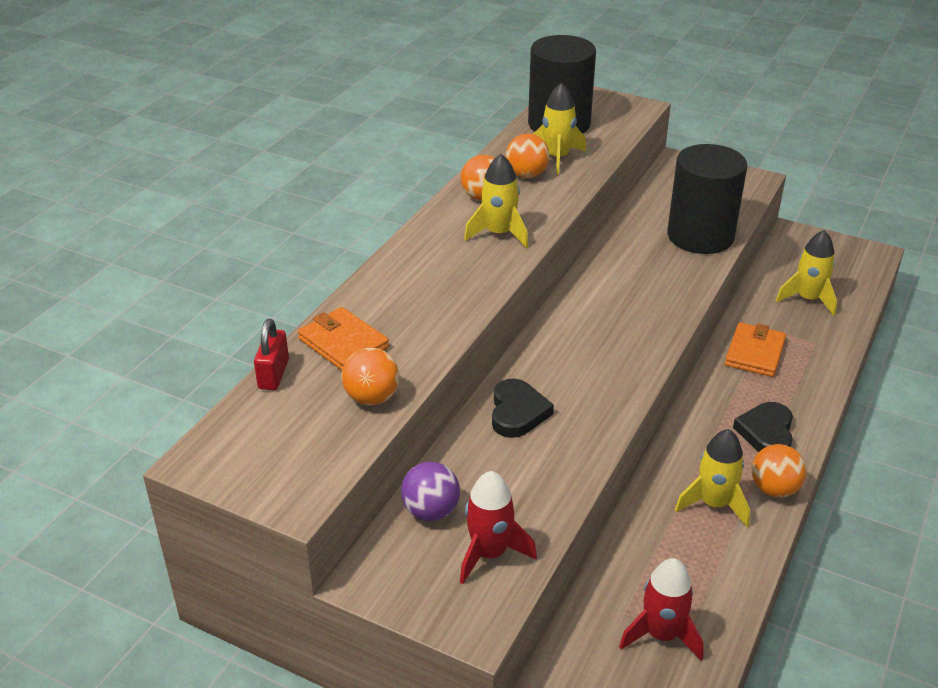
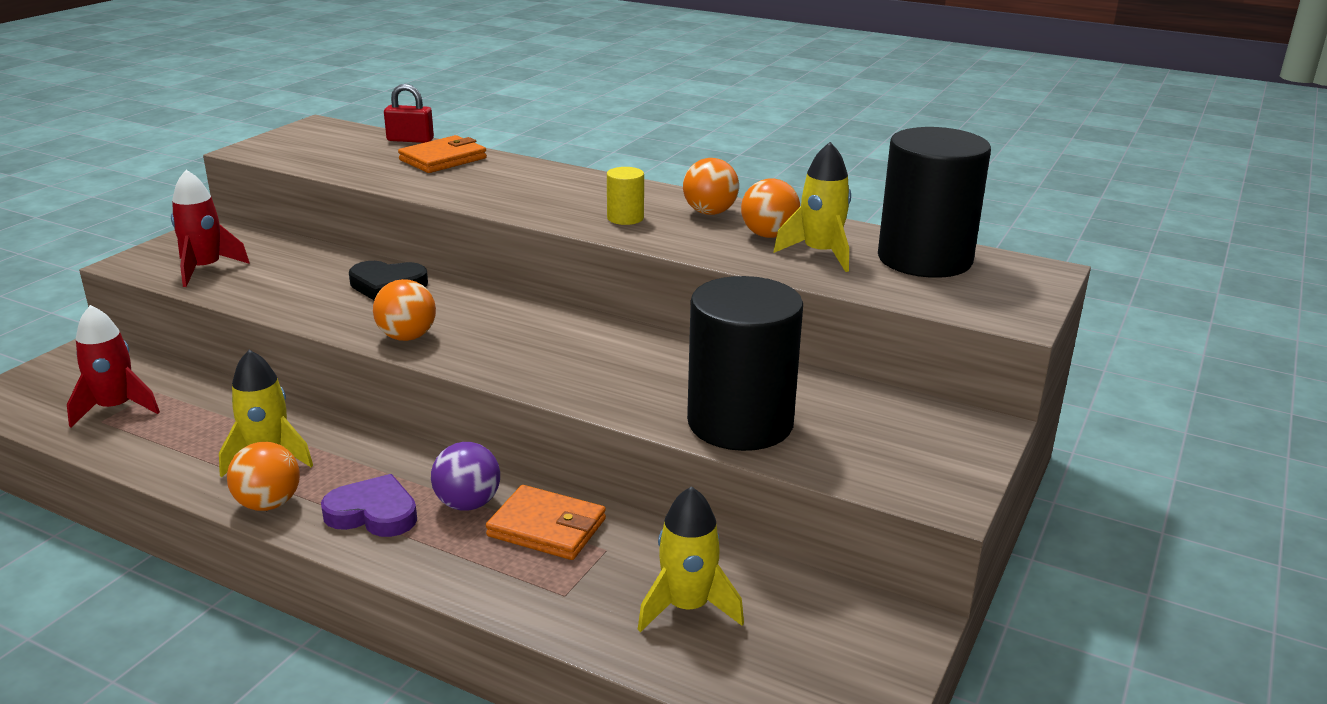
camera: 90 degrees right, 10 degrees down
(372, 398) = (358, 168): orange ball -> orange ball (407, 337)
(431, 511) = (273, 248): purple ball -> purple ball (468, 504)
(499, 234) = (625, 218): yellow rocket -> yellow cylinder
(766, 432) = (373, 513): black heart -> purple heart

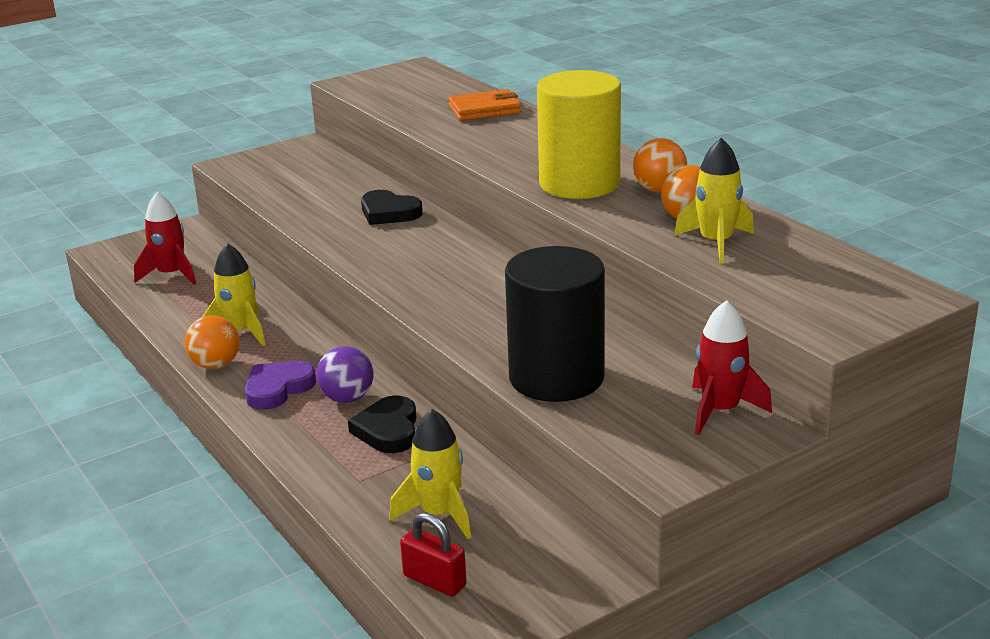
camera: 30 degrees right, 0 degrees up
(205, 269) = (272, 177): red rocket -> red rocket (720, 411)
(373, 513) = (278, 389): purple heart -> purple heart turned 90 degrees counterclockwise
(407, 337) = (366, 257): orange ball -> none
(410, 140) = (475, 88): red padlock -> red padlock (434, 581)
(546, 528) = (388, 430): orange wallet -> black heart
(625, 218) = (579, 184): yellow cylinder -> yellow cylinder, size x2.37
(924, 259) = (810, 265): black cylinder -> none

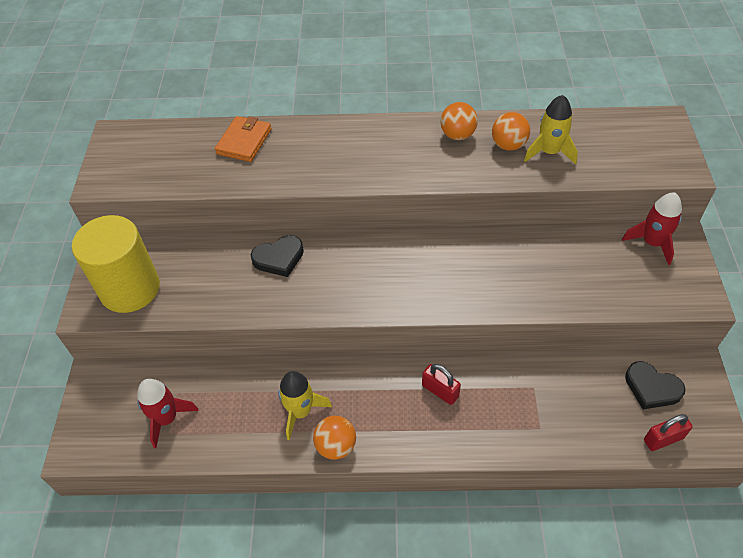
camera: 55 degrees left, 25 degrees up
(278, 389) = (398, 423): purple heart -> none
(347, 398) = (440, 391): purple ball -> red padlock
(388, 430) = (493, 387): black heart -> black heart (652, 388)
(439, 514) = (600, 405): yellow rocket -> none
(556, 377) = (571, 288): black cylinder -> none
(579, 184) = (416, 161): yellow cylinder -> yellow cylinder (130, 288)

